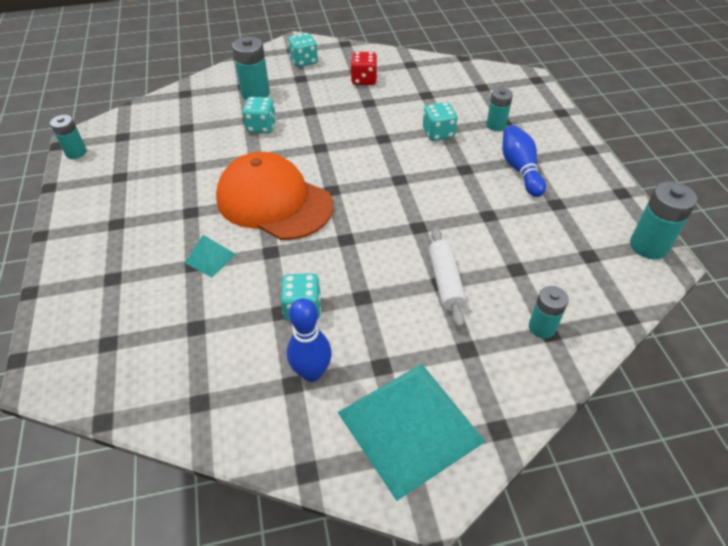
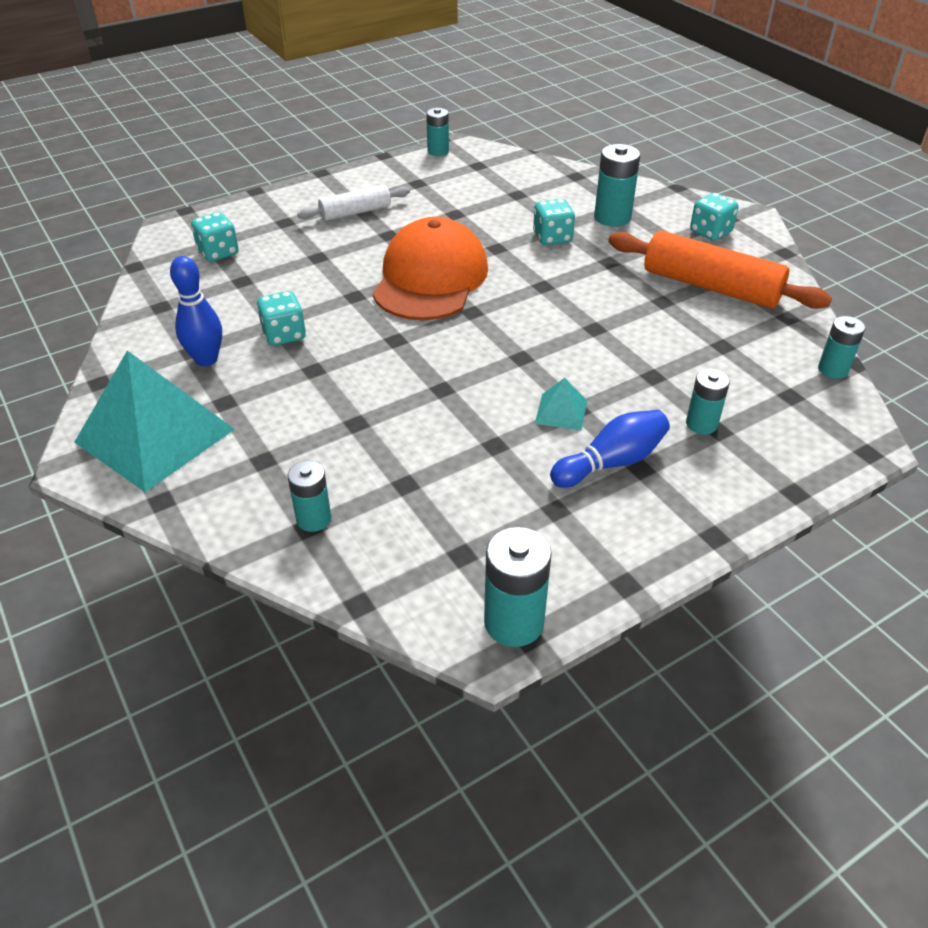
camera: 70 degrees right, 5 degrees down
(210, 258) = (330, 264): turquoise pyramid -> turquoise pyramid (561, 412)
(364, 80) = (710, 286): red dice -> orange rolling pin
(438, 133) = (640, 372): turquoise dice -> turquoise dice (218, 252)
(445, 281) = (359, 426): white rolling pin -> white rolling pin (355, 212)
(465, 66) = (833, 369): none -> turquoise battery

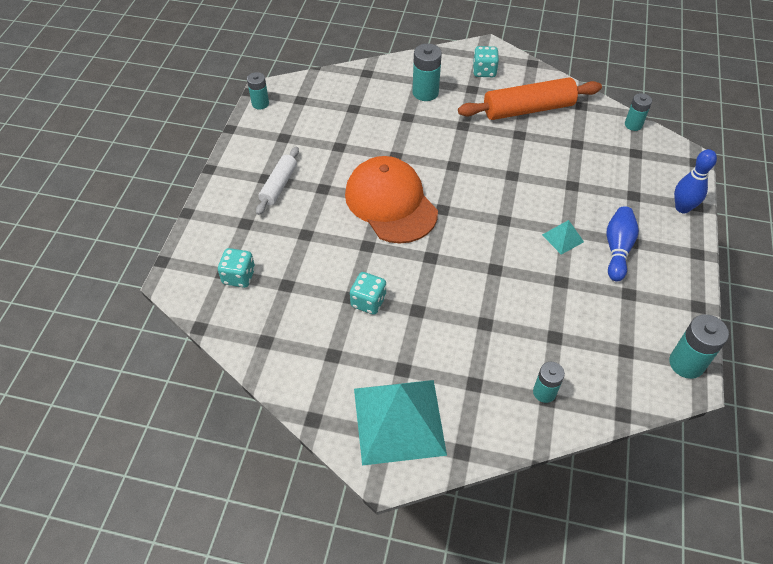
camera: 45 degrees left, 10 degrees up
(206, 359) = (350, 352): blue bowling pin -> blue bowling pin (682, 208)
(552, 238) = (414, 128): turquoise dice -> none
(701, 424) = (623, 197): turquoise battery -> none

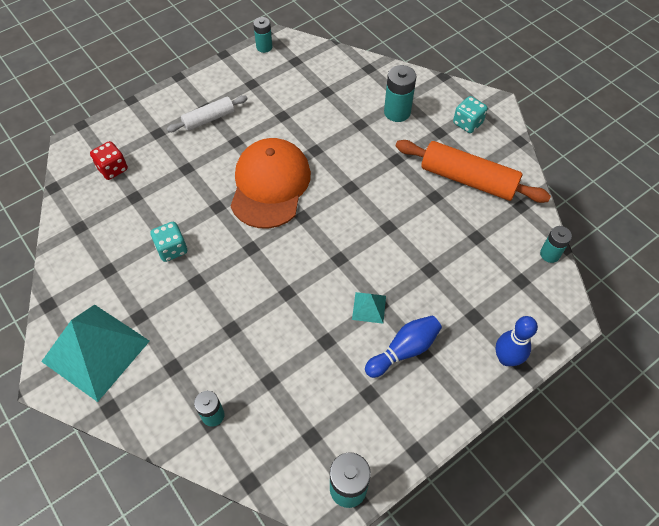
camera: 40 degrees right, 5 degrees up
(239, 276) = (113, 169): turquoise dice -> red dice

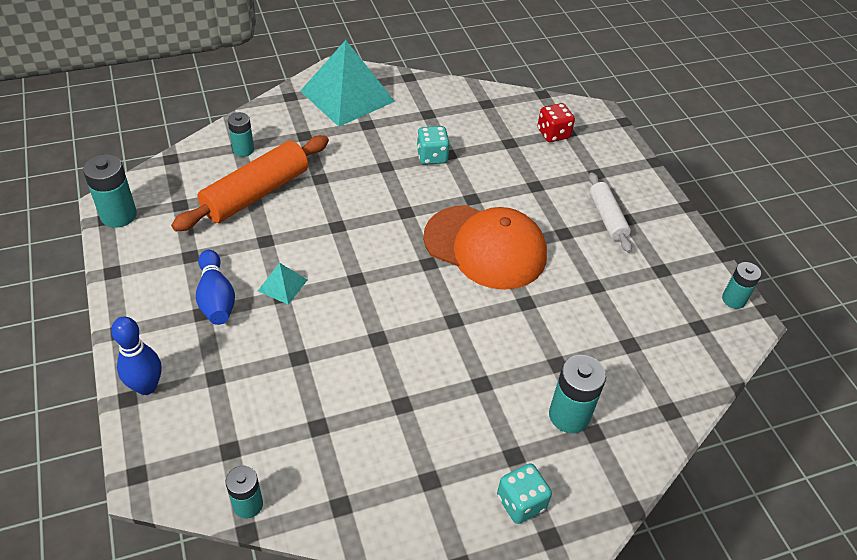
camera: 105 degrees right, 10 degrees down
(468, 179) = (414, 457): orange rolling pin -> orange rolling pin (256, 193)

